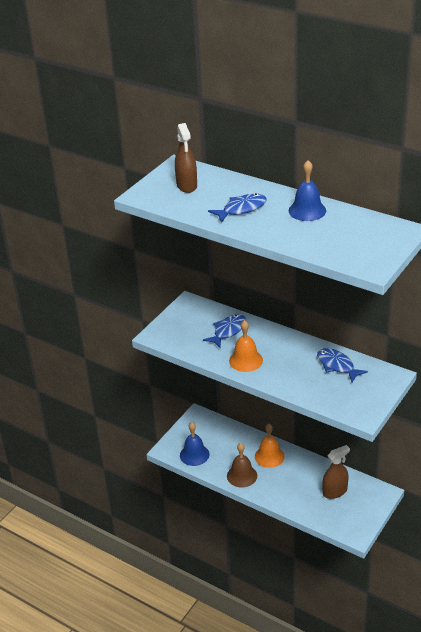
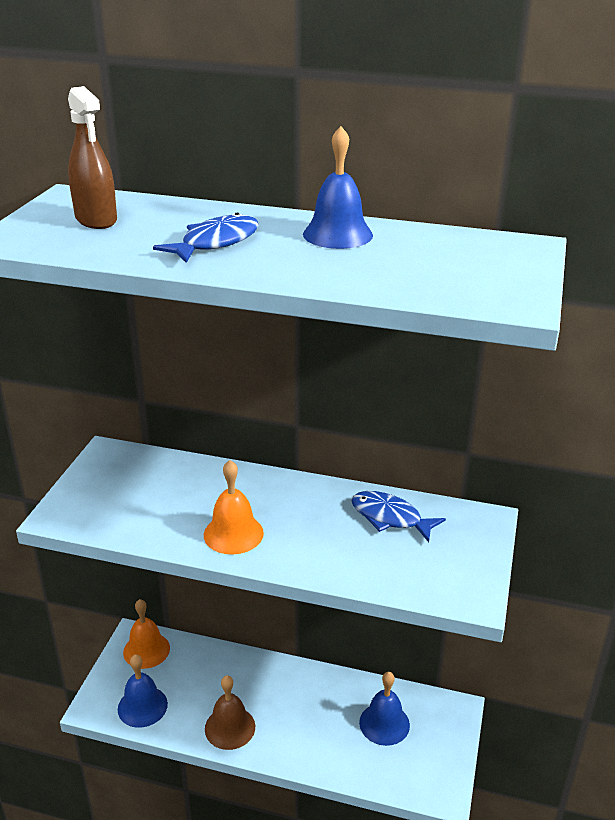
camera: 20 degrees left, 5 degrees down
(228, 331) = (187, 489): blue fish -> none
(269, 456) = (265, 684): orange bell -> orange bell (146, 650)
(335, 491) = (384, 723): brown spray bottle -> blue bell

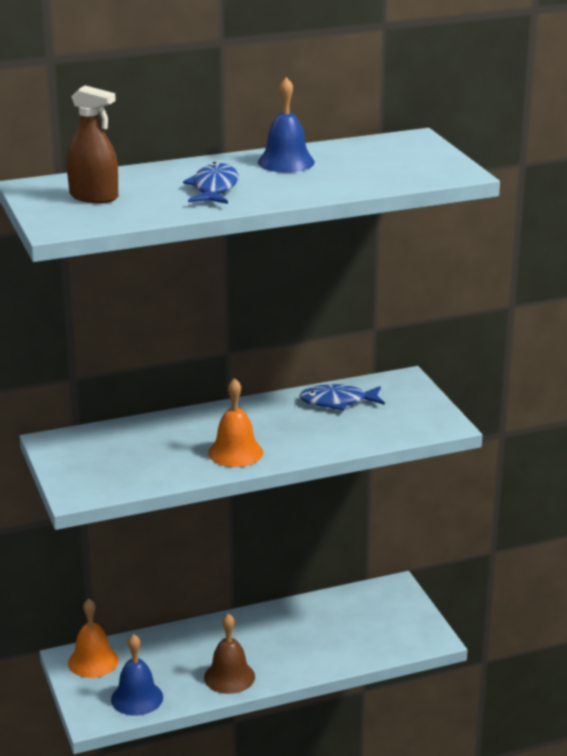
camera: 35 degrees left, 5 degrees down
(384, 723) = (350, 619): blue bell -> none

